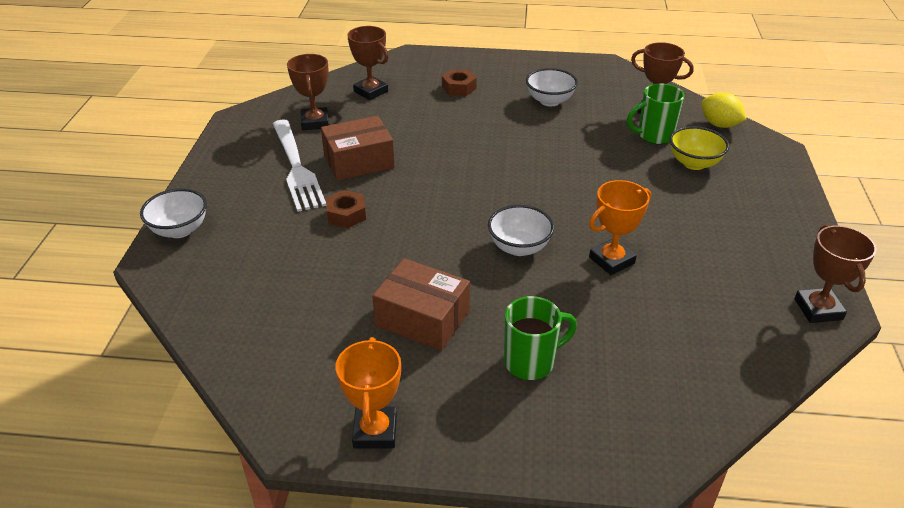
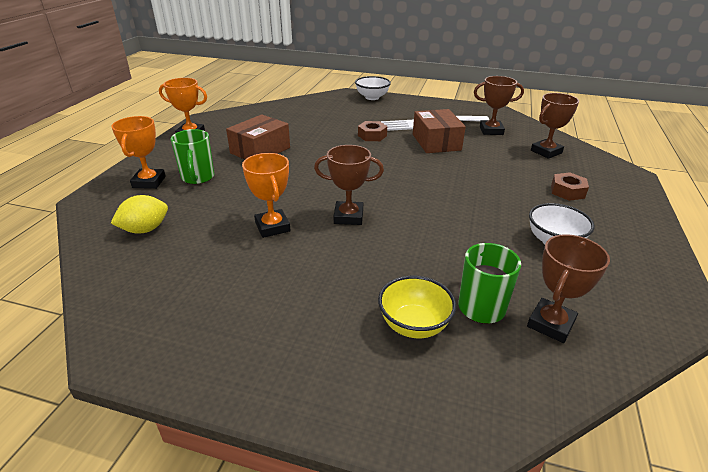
camera: 100 degrees right, 5 degrees down
(519, 247) = (310, 189): white bowl -> none
(564, 415) = (149, 182): none -> orange trophy
(719, 125) = (517, 388): yellow lemon -> yellow lemon (145, 229)
(818, 309) = (127, 337): brown trophy -> brown trophy (348, 217)

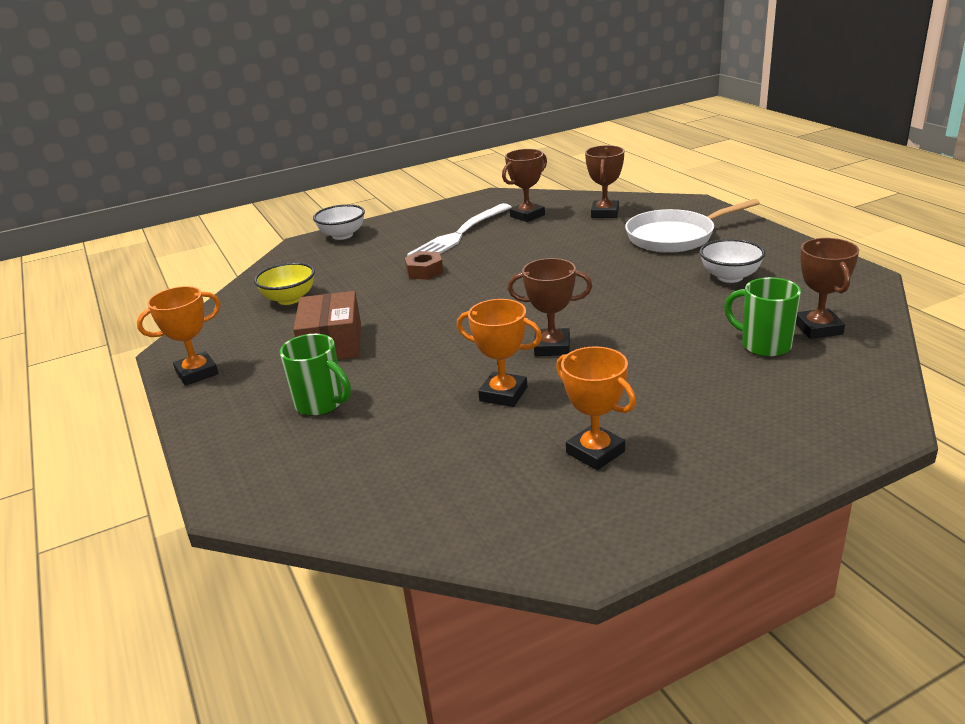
camera: 40 degrees left, 5 degrees down
(145, 229) = (378, 475): yellow lemon -> none
(149, 182) = (268, 441): orange trophy -> orange trophy (595, 452)
(348, 217) = (552, 347): brown trophy -> brown trophy turned 45 degrees clockwise
(414, 325) = (748, 384): yellow bowl -> yellow bowl (289, 299)
(436, 142) = (499, 248): brown box -> none
(567, 191) = (675, 237): brown nut -> white pan

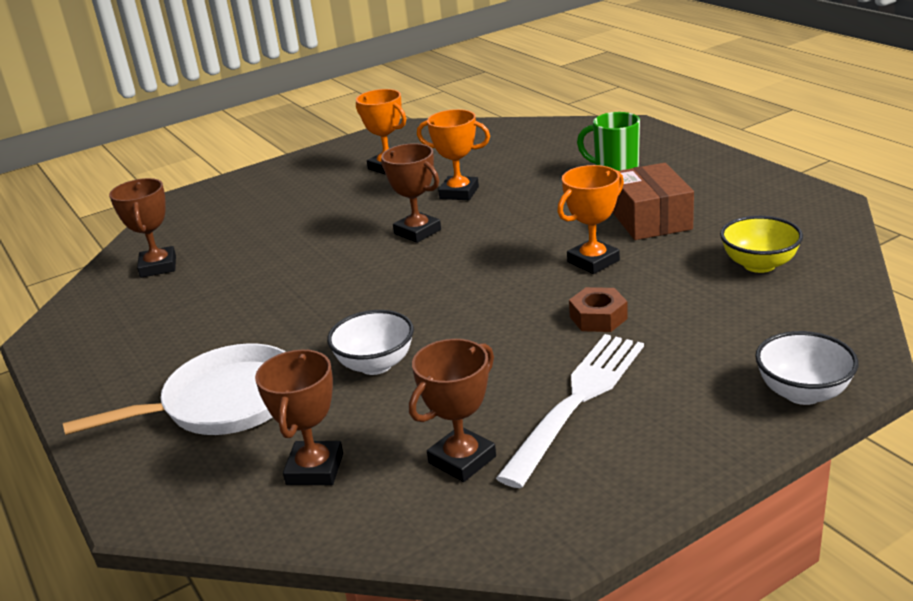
camera: 175 degrees right, 0 degrees up
(197, 373) = (766, 184): orange trophy -> orange trophy (593, 261)
(552, 347) = (417, 232): brown trophy -> brown trophy turned 45 degrees clockwise
(730, 277) = (196, 326): white bowl -> white bowl (375, 365)
(764, 345) = (220, 247): green mug -> none

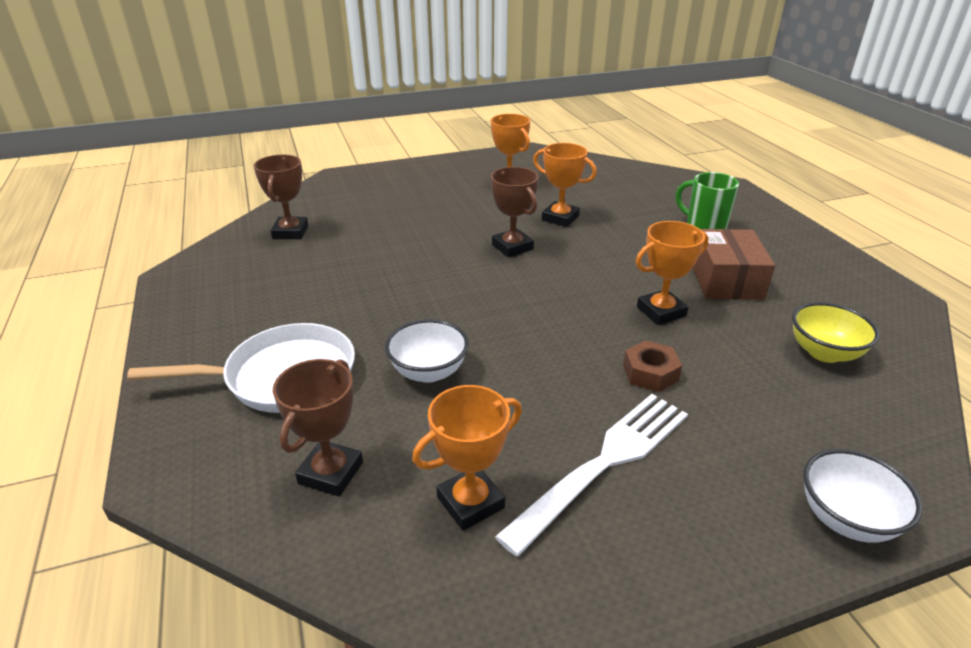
camera: 10 degrees right, 5 degrees up
(462, 460) = (470, 502): brown trophy -> orange trophy

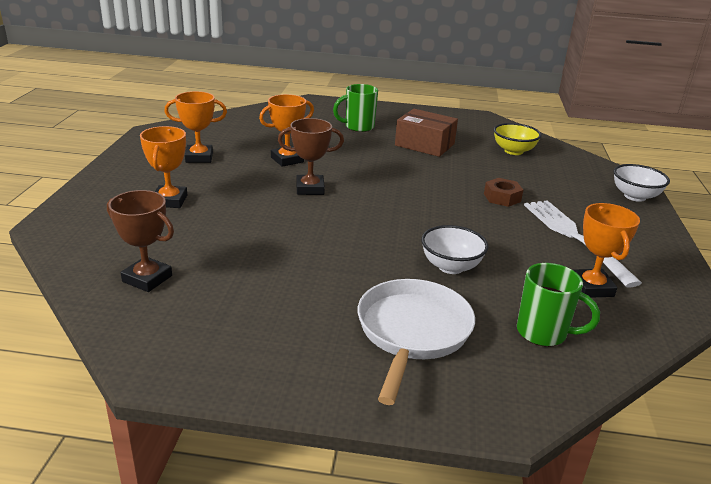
camera: 65 degrees left, 5 degrees down
(331, 473) = (543, 333): brown trophy -> green mug
(661, 311) = (442, 173): orange trophy -> orange trophy (169, 201)

